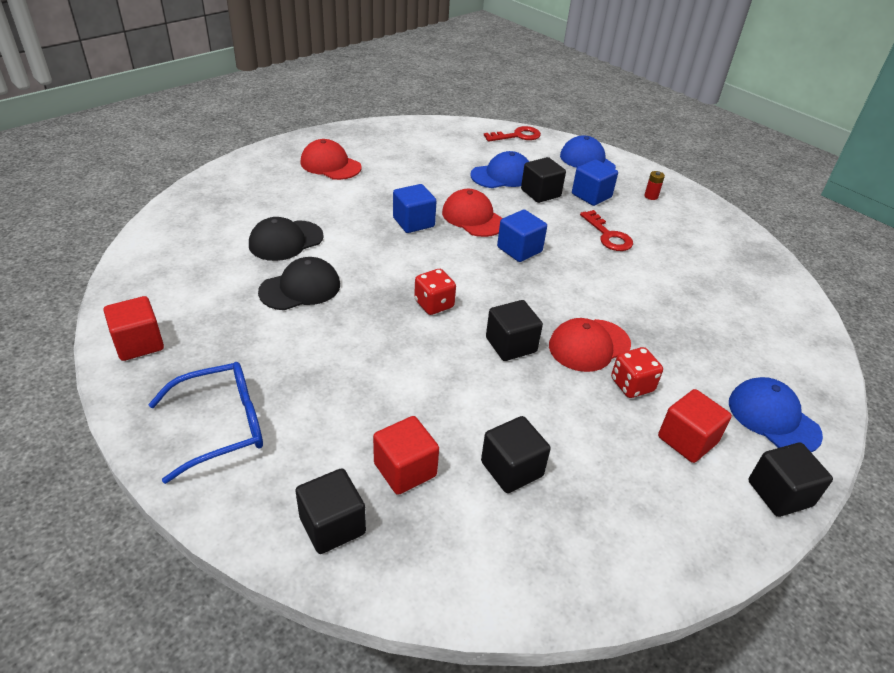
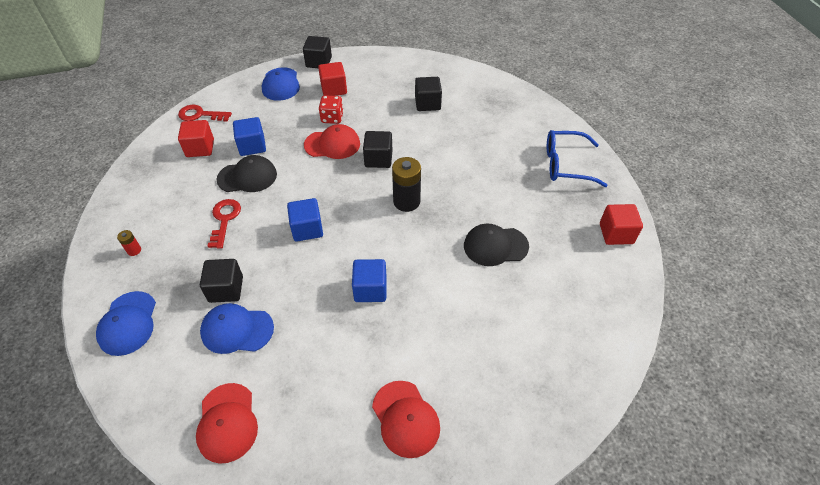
camera: 150 degrees left, 10 degrees up
(285, 241) = (492, 303): black cap -> black cap (247, 177)
(332, 525) = (521, 108): black cube -> none
(405, 469) = (478, 118): red cube -> red cube (200, 148)
(434, 304) = (406, 201): red dice -> black battery
(473, 217) = (314, 277): red cap -> red cap (227, 422)
(517, 136) = (149, 403): red key -> red key (200, 115)
(591, 196) = (184, 269): blue cube -> blue cube (252, 146)

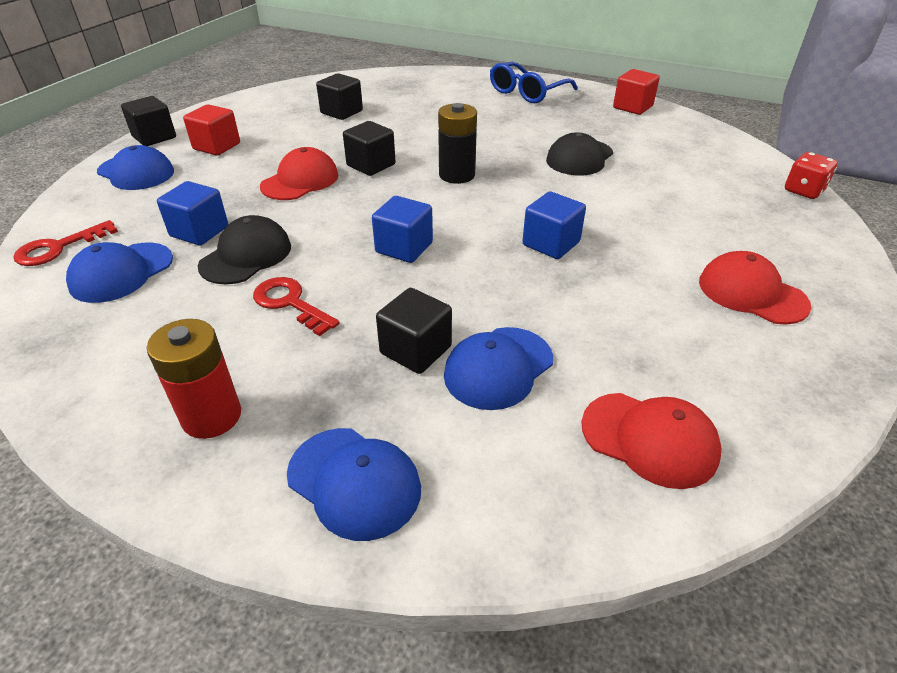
camera: 50 degrees left, 10 degrees down
(134, 250) = (211, 416): red battery -> red battery, size x2.12
(200, 148) = (121, 272): red cube -> blue cap
(332, 118) = (259, 165): red dice -> red dice (803, 191)
(405, 419) = (751, 293): red cap -> red cap turned 150 degrees counterclockwise

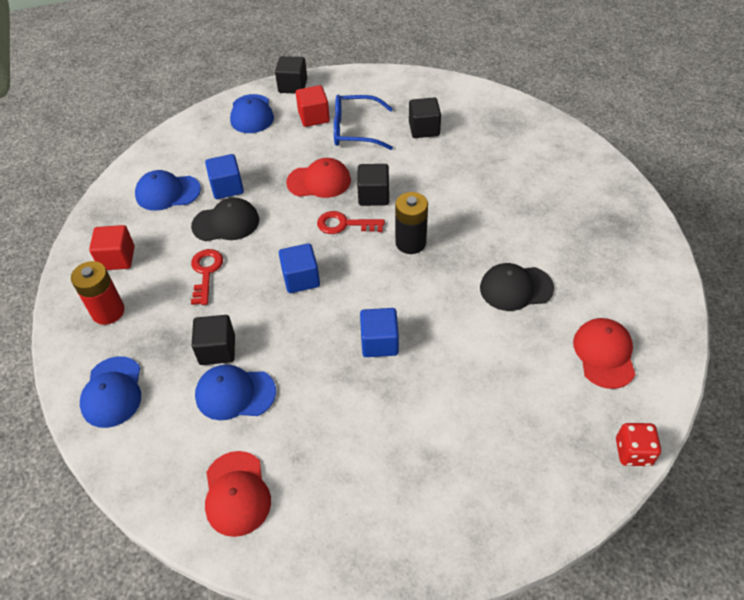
camera: 50 degrees right, 10 degrees up
(59, 248) = (163, 154): red key -> red key (344, 224)
(527, 92) = (589, 192): blue glasses -> blue glasses (355, 130)
(632, 107) = (651, 268): red cube -> red cube (117, 258)
(751, 293) = (432, 480): red cap -> red cap (604, 354)

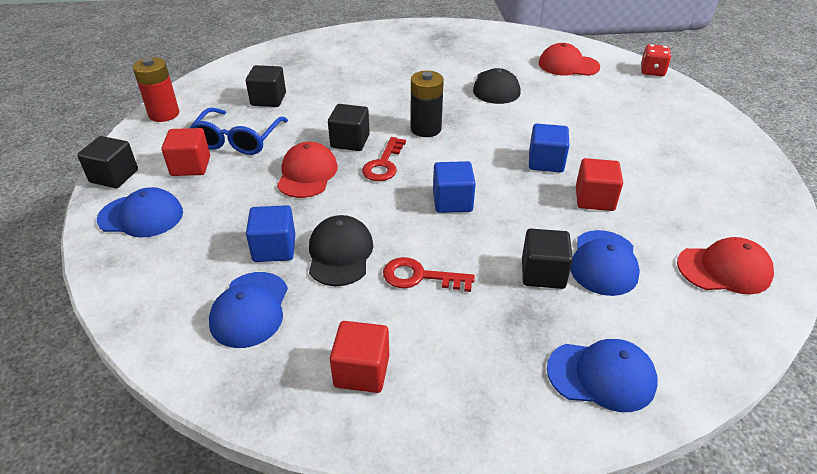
camera: 80 degrees left, 10 degrees down
(108, 311) = (463, 382): red battery -> red battery (164, 114)
(326, 385) = (594, 199): none -> red cube

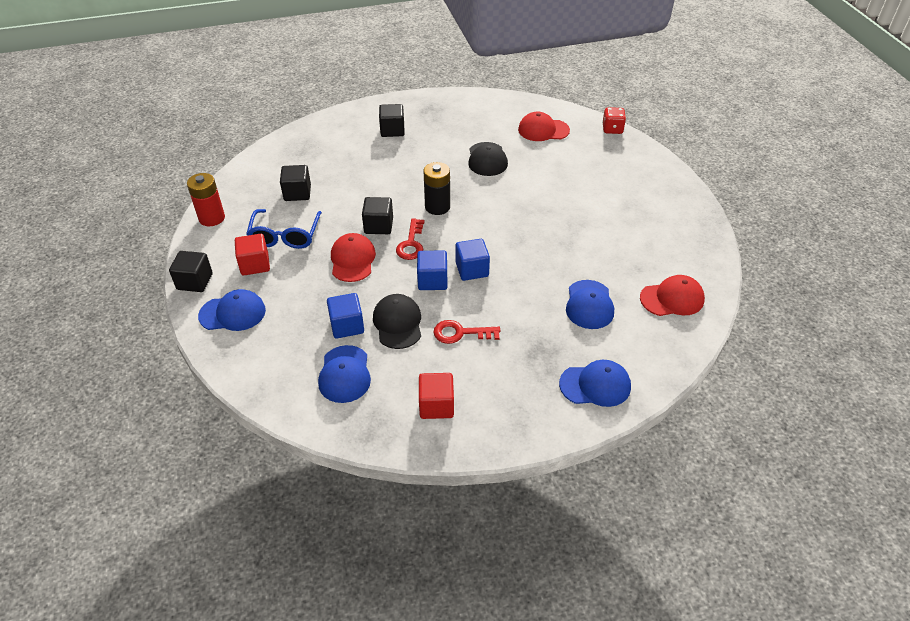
camera: 10 degrees left, 5 degrees up
(543, 273) = (547, 318): black cube -> black cube (392, 130)
(545, 162) = (537, 226): blue cube -> blue cube (432, 280)
(594, 199) = (577, 254): red cube -> none

